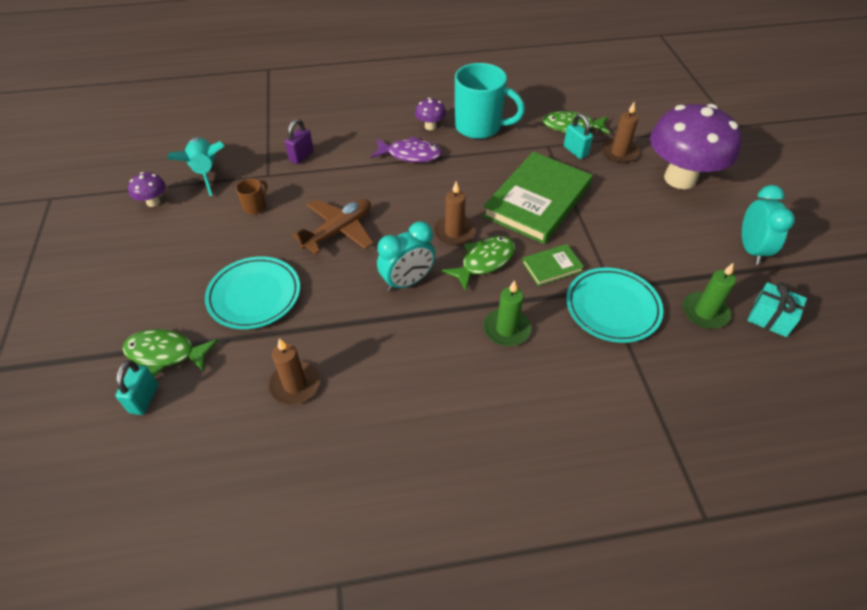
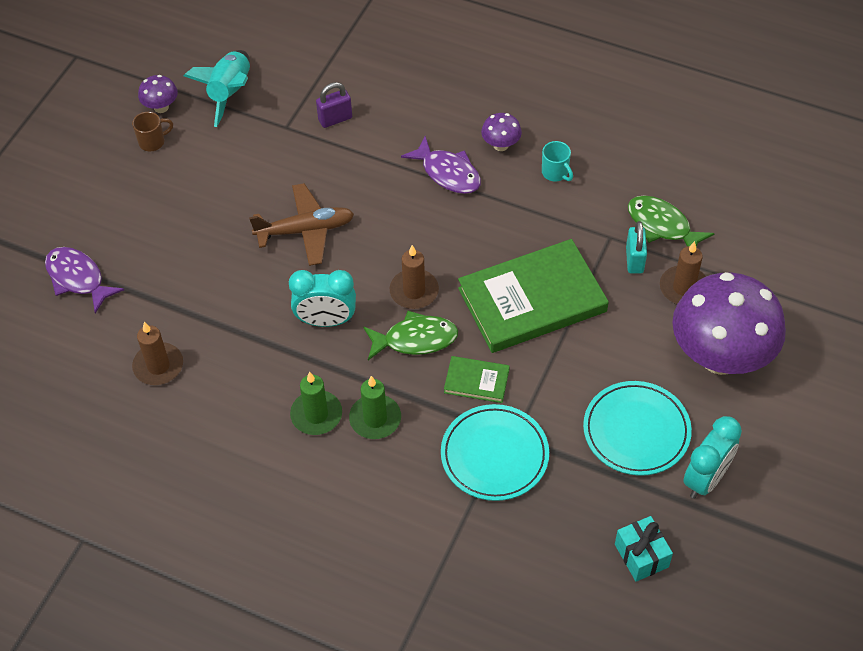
camera: 35 degrees right, 5 degrees up
(144, 399) = (38, 311): turquoise padlock -> none
(166, 353) = (78, 278): green fish -> purple fish
(254, 295) = (183, 260): turquoise plate -> turquoise plate (636, 431)
(255, 206) = (249, 160): brown mug -> brown mug (153, 142)
(479, 127) = (555, 173): turquoise mug -> turquoise mug, size x0.44
(704, 312) = (581, 512): green candle -> green candle (316, 415)

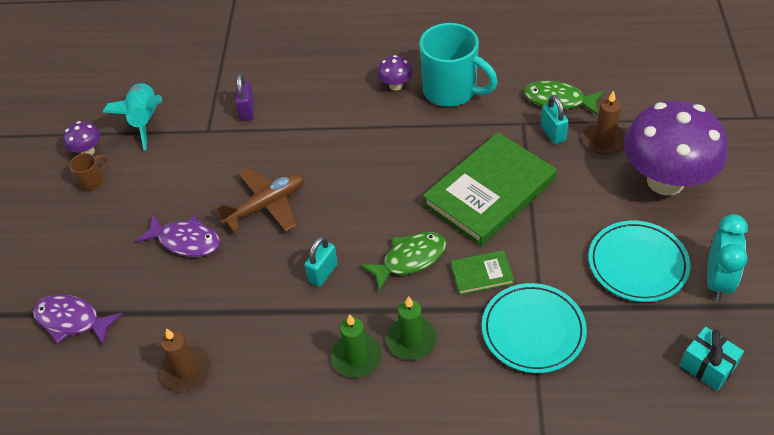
camera: 20 degrees left, 5 degrees down
(326, 321) = (323, 273): turquoise clock -> turquoise padlock
(335, 119) = (247, 111): purple padlock -> purple padlock turned 45 degrees counterclockwise
(414, 291) = (387, 221): brown candle -> none
(448, 173) = (364, 120): purple fish -> purple fish (186, 241)
(555, 173) = (451, 91): turquoise mug -> turquoise mug, size x2.29

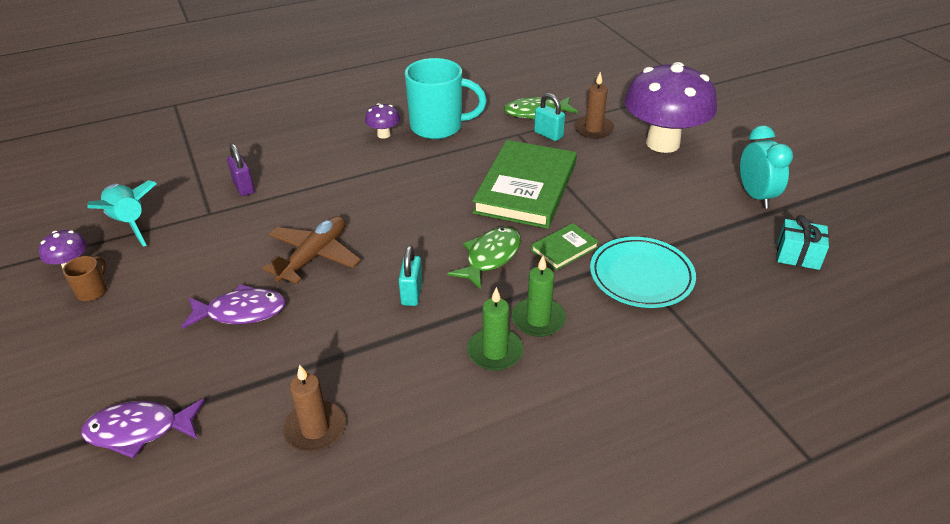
camera: 30 degrees left, 10 degrees down
(637, 264) = (687, 203): turquoise plate -> none

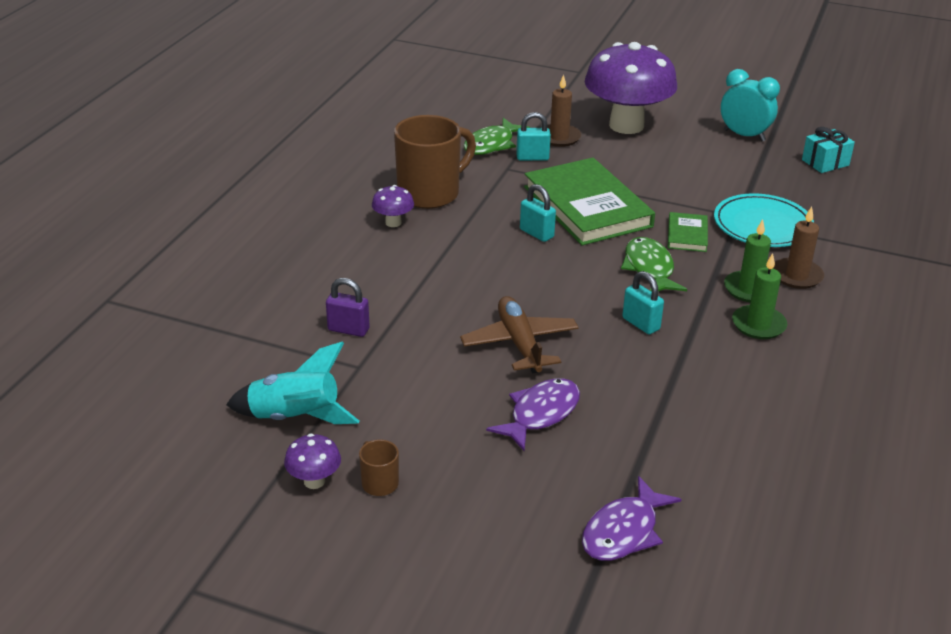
camera: 45 degrees left, 5 degrees down
(315, 429) = (736, 443): brown candle -> brown candle (796, 276)
(438, 127) = (430, 193): turquoise mug -> brown mug
(457, 188) = (536, 233): none -> turquoise padlock

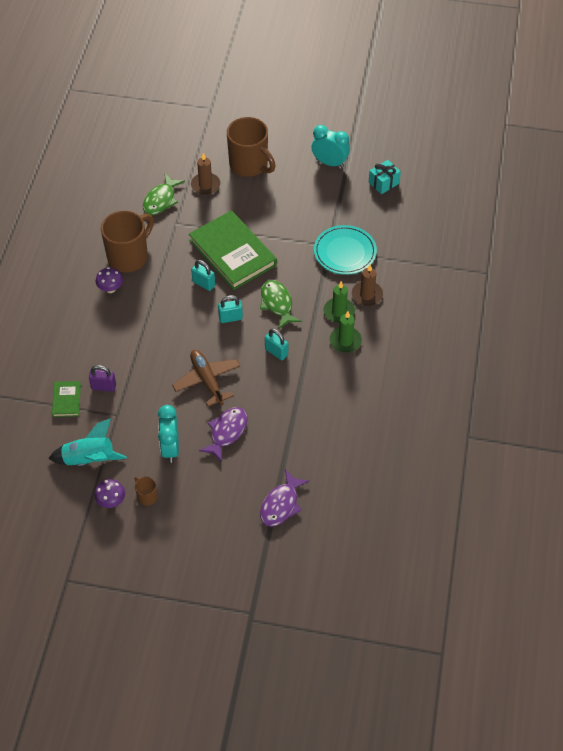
camera: 10 degrees left, 20 degrees up
(438, 421) = (170, 448): none -> turquoise clock
(532, 158) = (190, 209): turquoise padlock -> turquoise padlock (230, 318)
(626, 125) = (249, 165): purple mushroom -> brown mug
(687, 235) = (298, 269): green book -> green book (66, 400)

